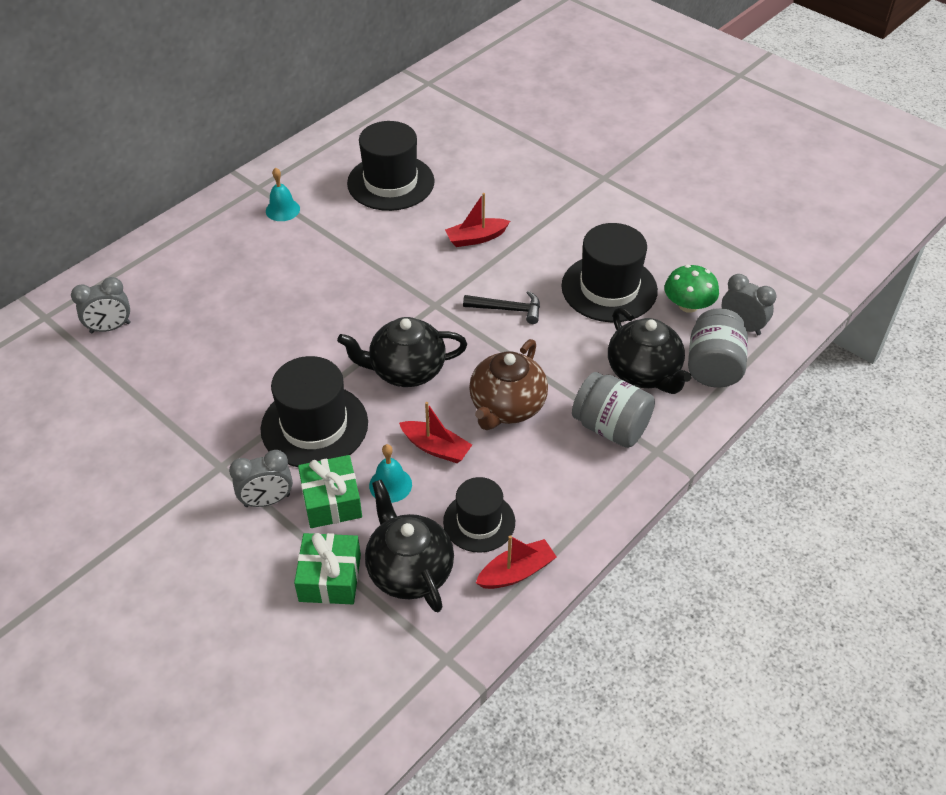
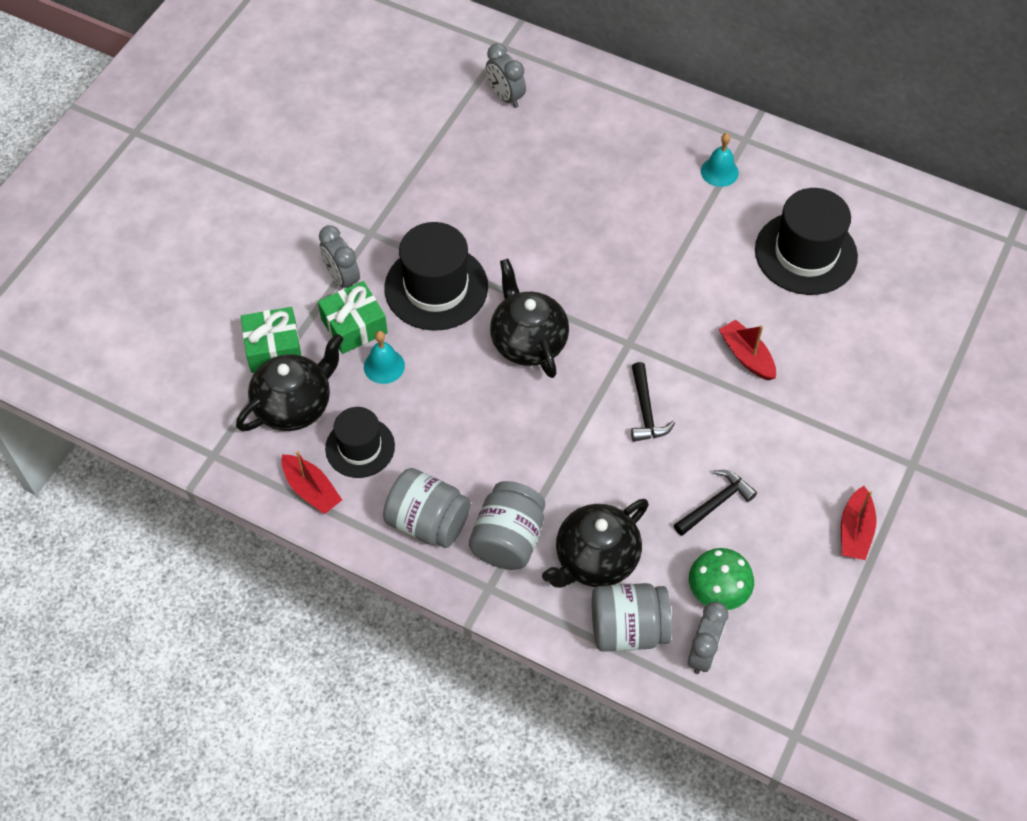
camera: 75 degrees right, 10 degrees up
(436, 448) = (437, 391): red boat -> red boat (855, 531)
(506, 407) = (507, 439): brown teapot -> none
(578, 482) = (428, 522): none -> grey jar
(609, 288) = (715, 503): black hat -> black hammer

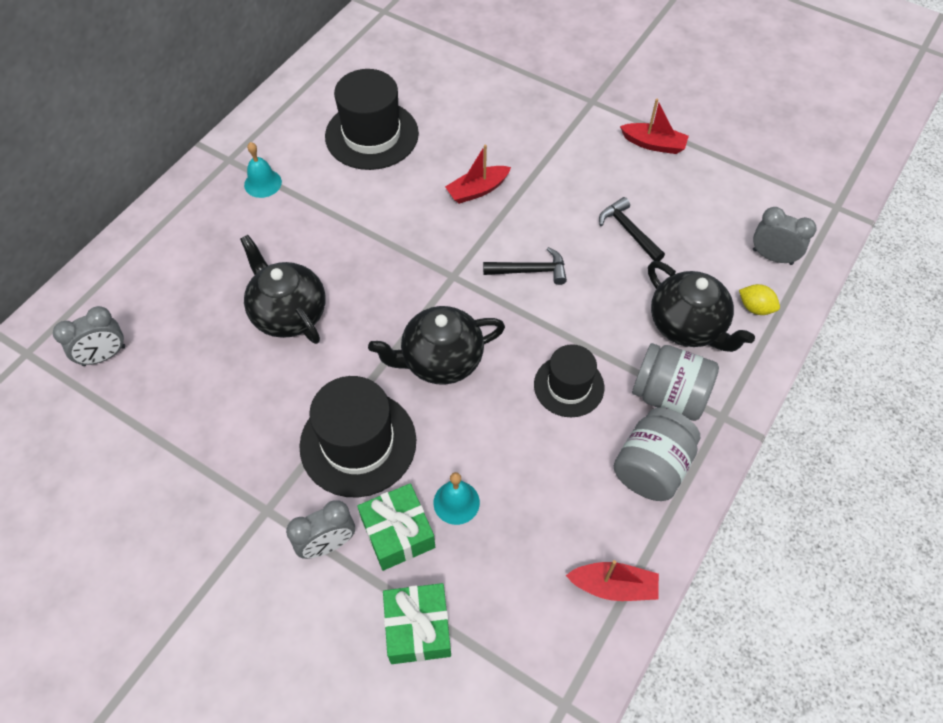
camera: 85 degrees left, 0 degrees up
(294, 405) = (500, 603): black teapot -> black teapot (288, 313)
(311, 489) = (613, 586): red boat -> red boat turned 45 degrees clockwise
(360, 447) = (560, 532): black hat -> black hat (569, 386)
(628, 629) = (755, 308): grey jar -> yellow lemon
(718, 590) = (713, 239): green mushroom -> none

